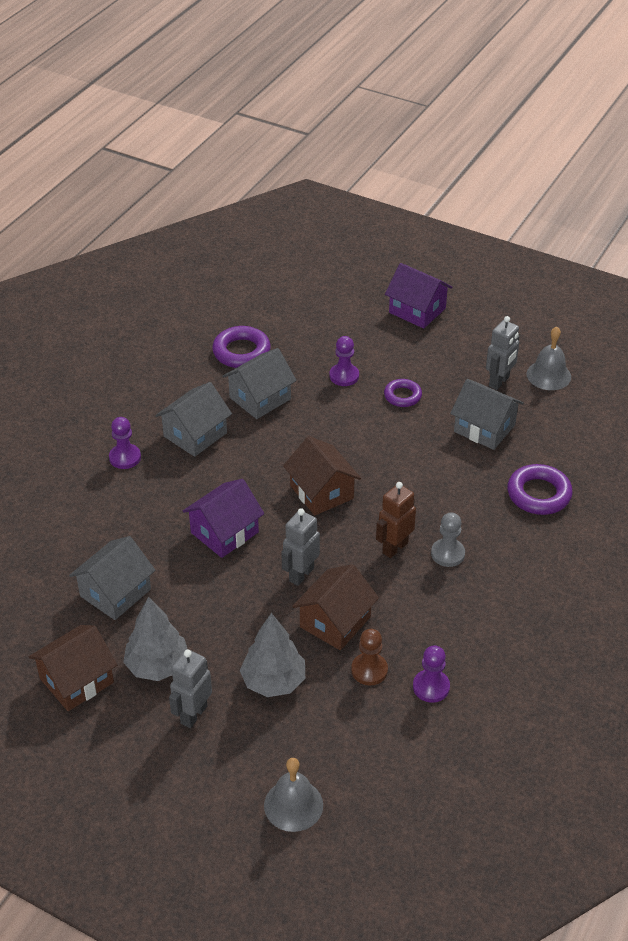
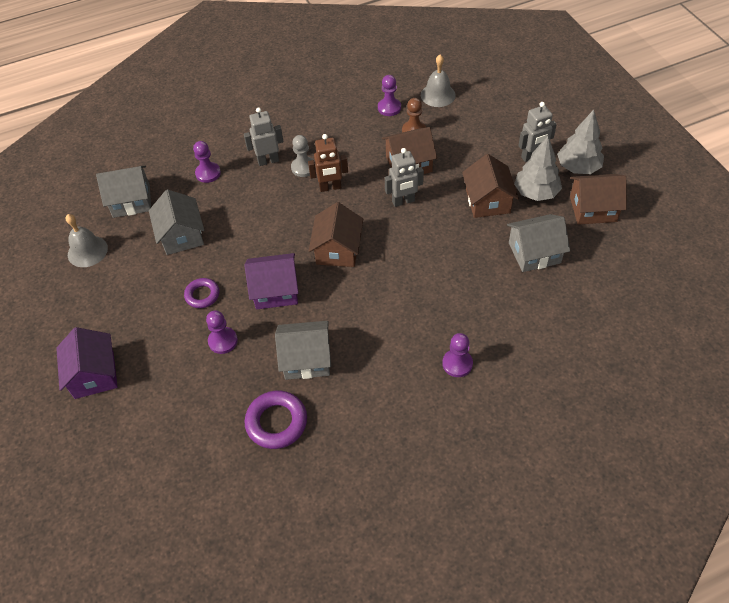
camera: 140 degrees left, 10 degrees up
(195, 434) = (386, 353): grey house -> grey house (131, 201)
(207, 625) = (487, 201): none -> brown house
(224, 532) = (429, 256): purple house -> purple house (275, 291)
(273, 681) = (472, 151): grey tree -> grey tree (578, 167)
(293, 805) = (509, 93): grey bell -> grey bell (438, 95)
(499, 382) = (125, 266): grey robot -> grey robot (268, 161)
(538, 494) = (208, 173): purple ring -> purple pawn

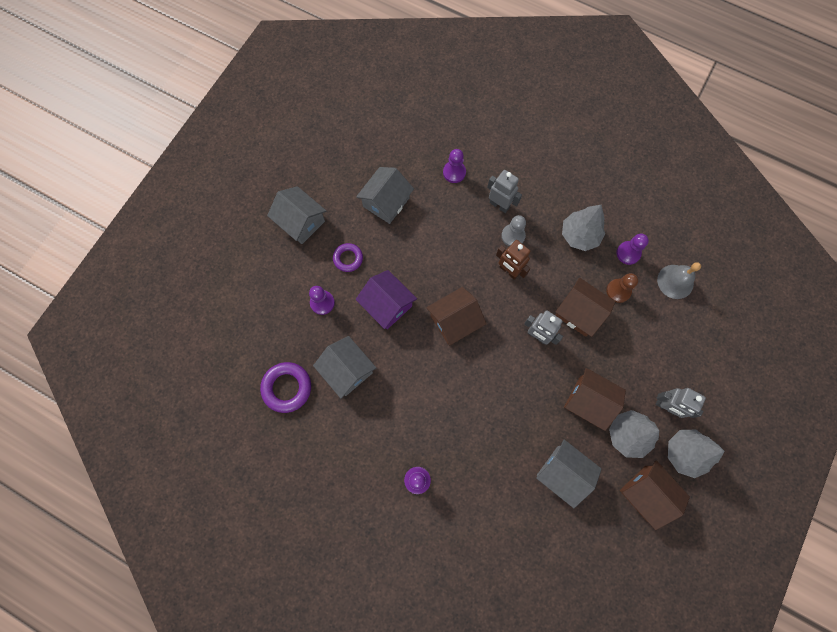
camera: 50 degrees right, 20 degrees up
(87, 251) = (328, 152): grey bell -> none
(94, 374) = (242, 242): purple house -> none
(131, 201) = (389, 142): grey house -> grey house (301, 222)
(346, 127) = (579, 235): none -> grey tree
(487, 201) = (588, 401): brown house -> brown house turned 75 degrees clockwise

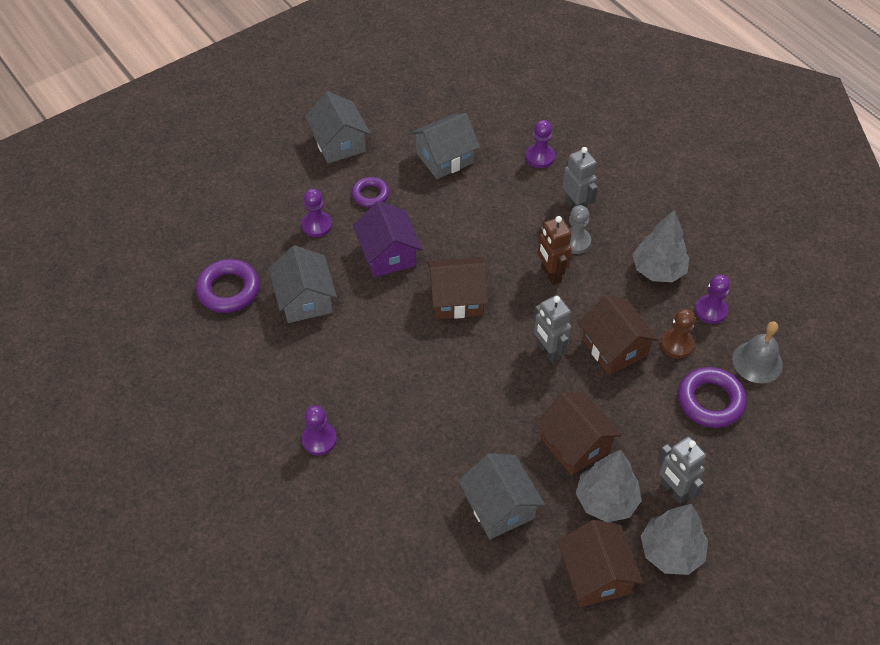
camera: 25 degrees right, 20 degrees down
(659, 326) = (710, 401): none -> purple ring

